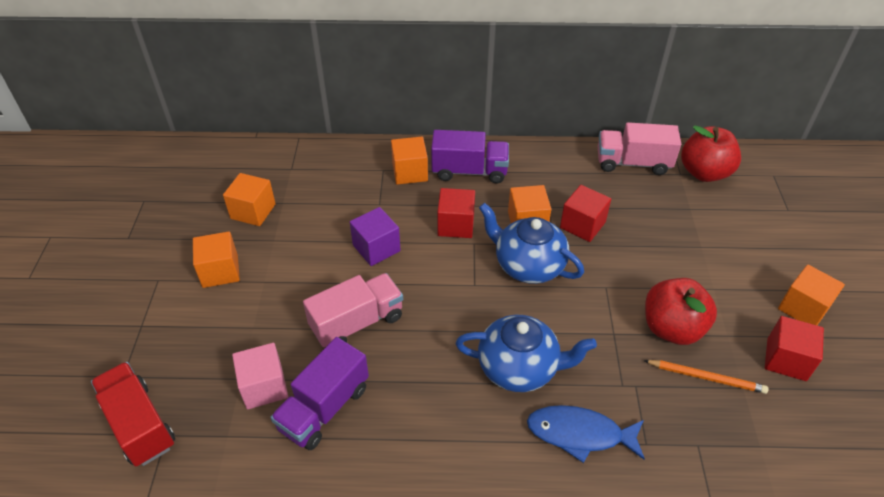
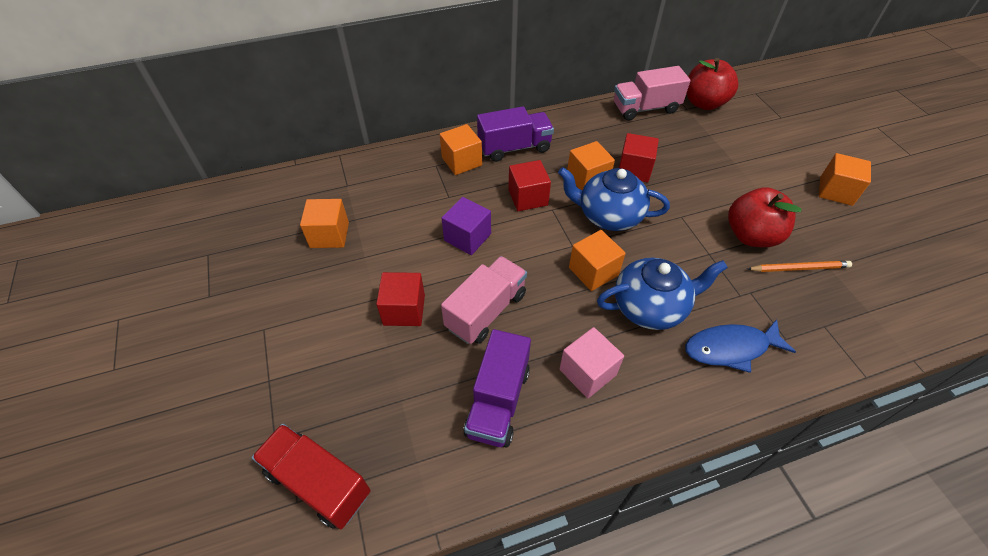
camera: 20 degrees left, 5 degrees up
(220, 271) = (325, 301): orange cube -> orange cube (593, 271)
(264, 386) = (429, 400): pink cube -> pink cube (587, 372)
(786, 359) = (847, 235): red cube -> red cube (404, 310)

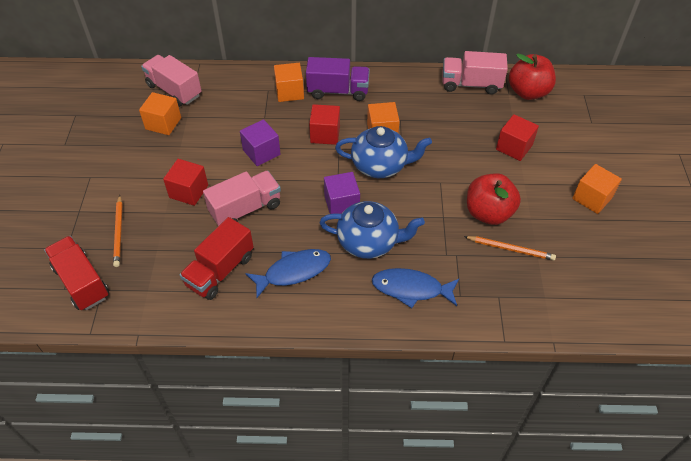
camera: 20 degrees right, 0 degrees up
(324, 193) = (174, 90): none -> pink truck
(338, 392) = (119, 232): none -> orange pencil
(498, 401) = (220, 270): purple truck -> red truck
(587, 372) = (293, 272): pink cube -> blue fish
(593, 271) = (341, 204): orange cube -> purple cube
(608, 216) = (380, 165): blue teapot -> blue teapot turned 150 degrees clockwise
(634, 169) = (426, 134): red cube -> red cube (514, 147)

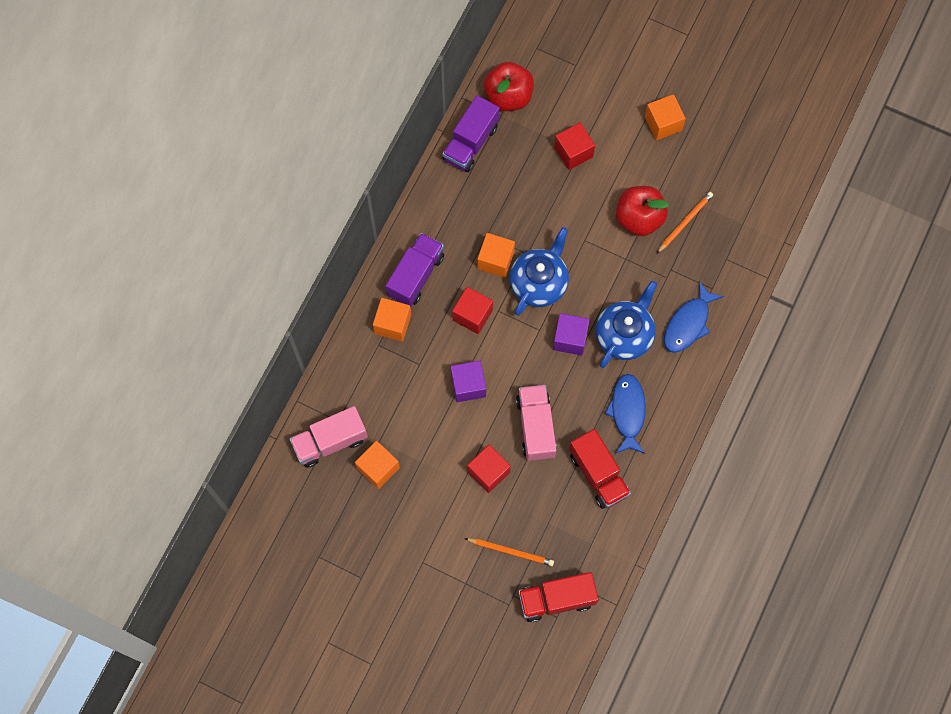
camera: 65 degrees left, 20 degrees up
(471, 84) = (470, 143): pink truck -> purple truck

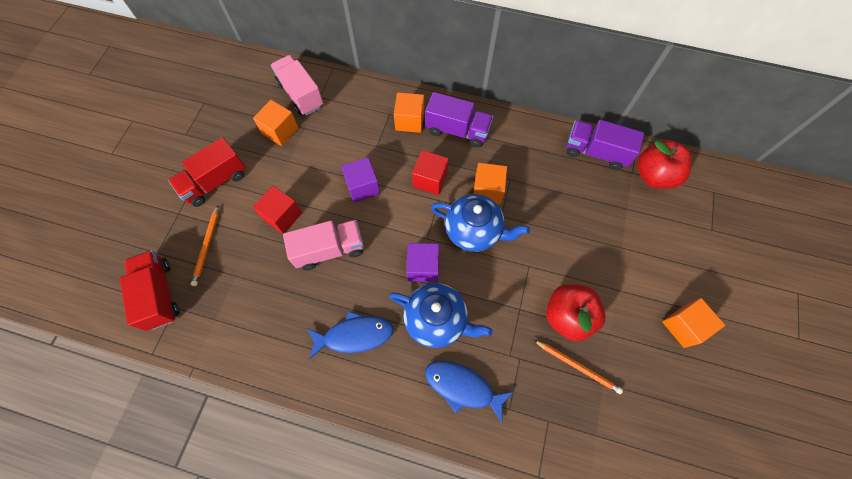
camera: 80 degrees right, 5 degrees down
(573, 152) = (618, 241): red cube -> none
(598, 474) = (286, 315): red truck -> red truck (215, 182)

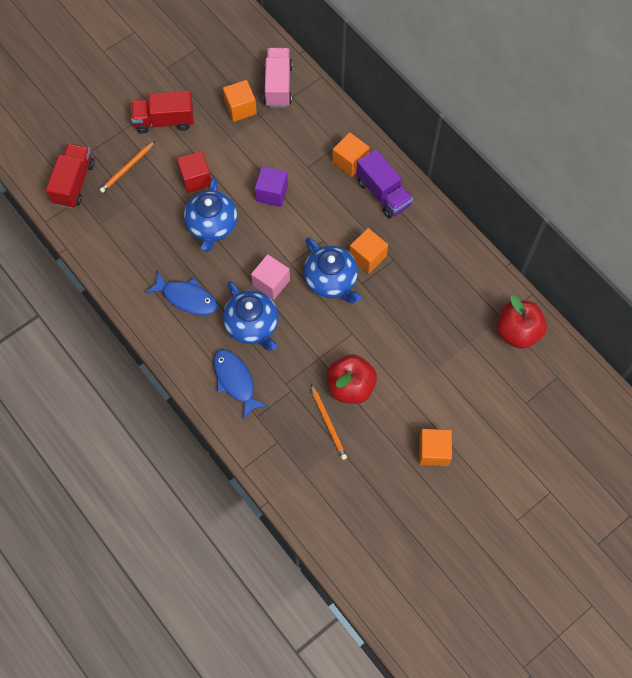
camera: 35 degrees right, 0 degrees up
(329, 250) = (212, 226): pink truck -> blue teapot
(423, 267) = (271, 283): purple cube -> pink cube
(430, 179) = (328, 220): red cube -> none
(596, 152) = (485, 283): purple truck -> none

